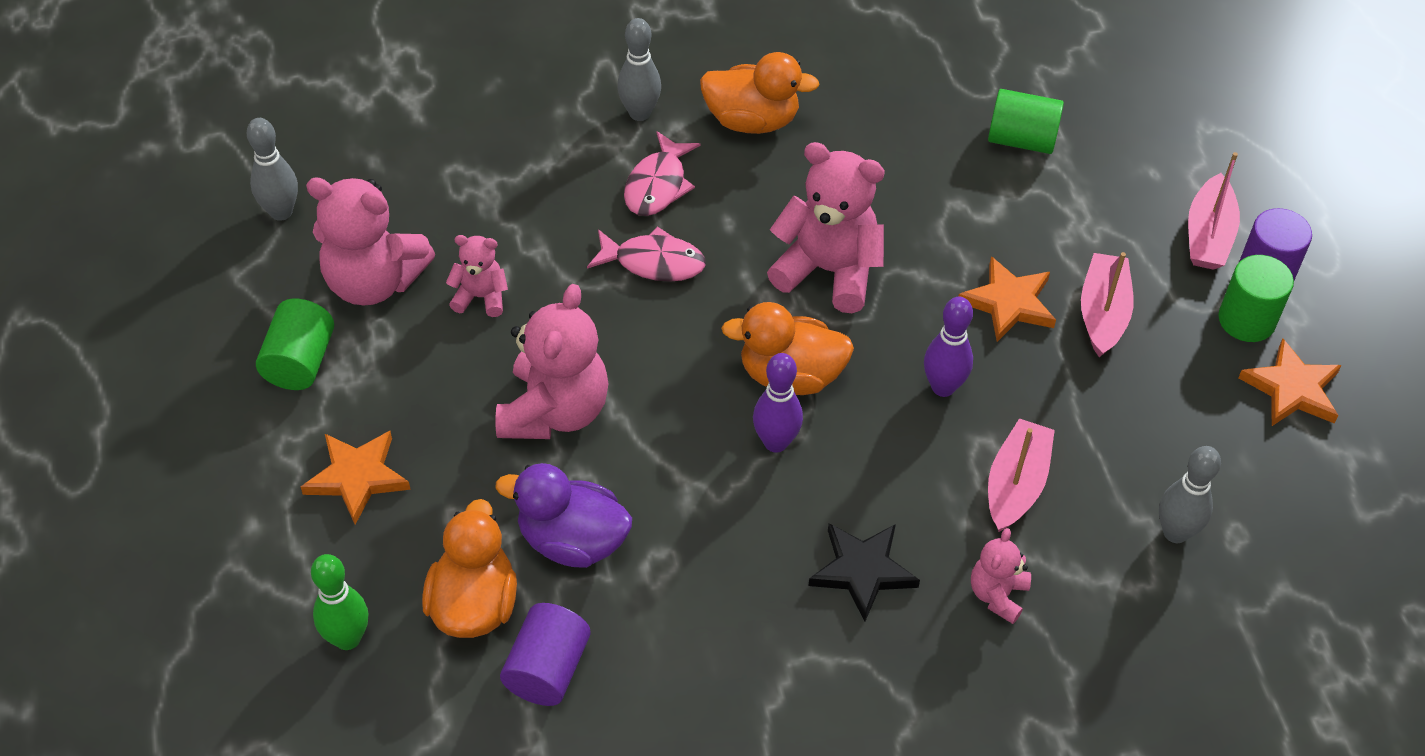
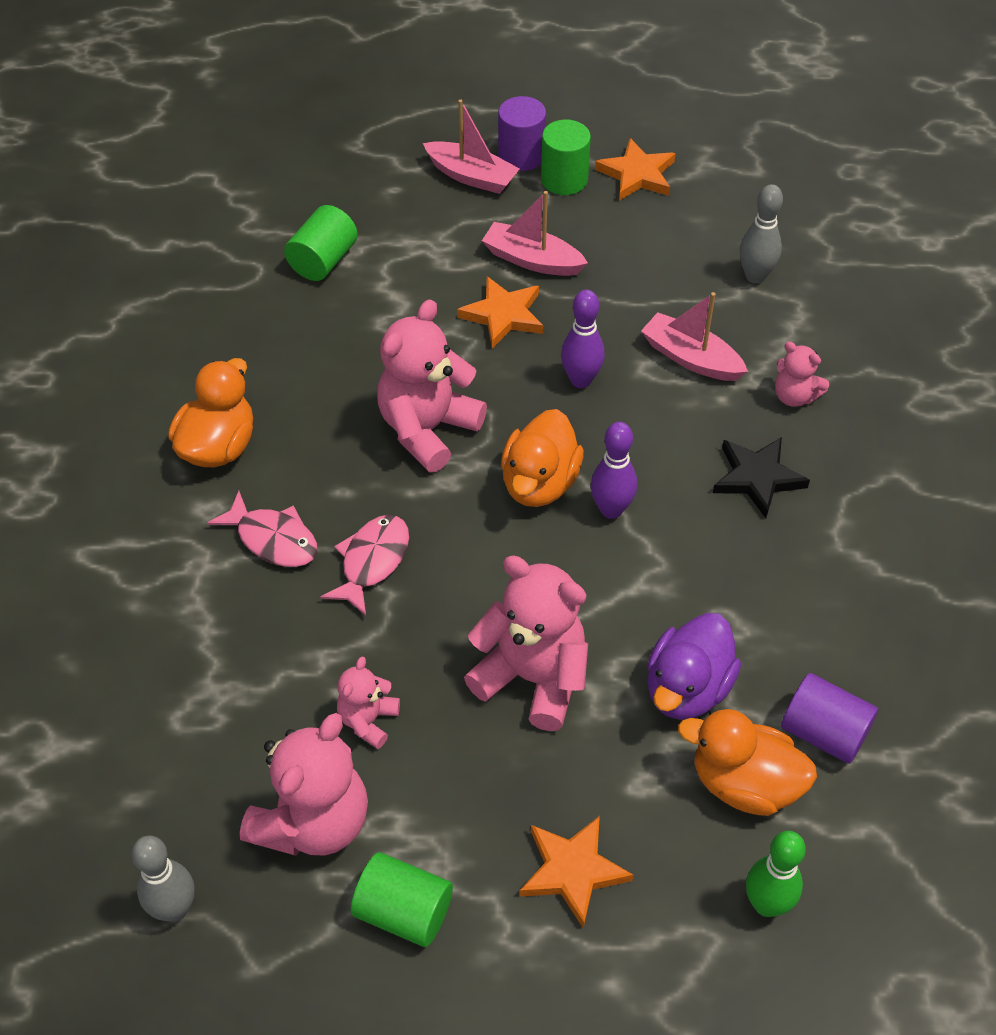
camera: 75 degrees left, 0 degrees up
(639, 113) = (169, 536): grey bowling pin -> none

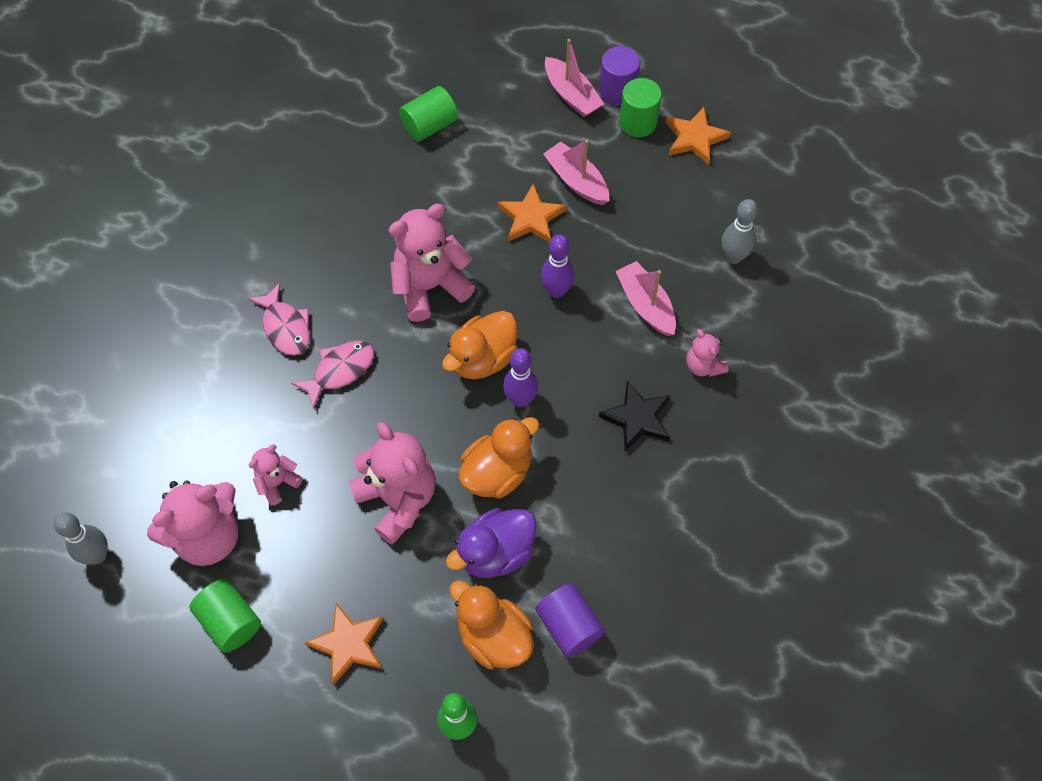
camera: 25 degrees right, 10 degrees up
(218, 446) = (286, 243): orange duck -> orange duck (497, 472)

